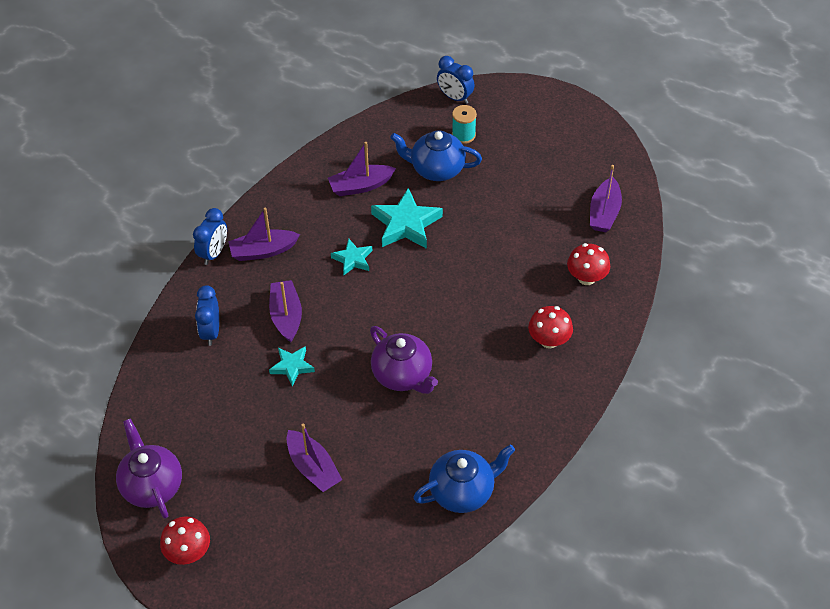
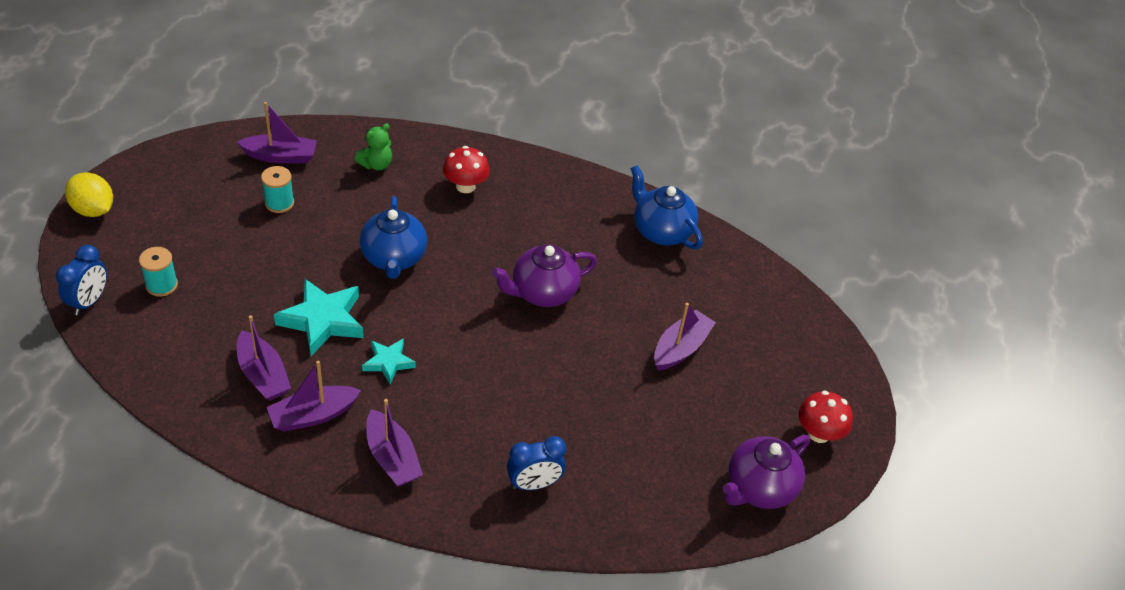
camera: 110 degrees left, 5 degrees down
(213, 253) = (406, 513): blue clock -> none
(286, 316) = (490, 411): purple boat -> purple boat (313, 415)
(292, 366) = (560, 391): turquoise star -> none
(403, 375) = (543, 292): purple teapot -> purple teapot turned 150 degrees counterclockwise
(436, 169) = (225, 304): blue teapot -> blue teapot (394, 258)
(544, 208) = (279, 203): none -> turquoise spool
(552, 99) = (93, 210): none -> yellow lemon
(586, 278) = (376, 164): red mushroom -> green teddy bear

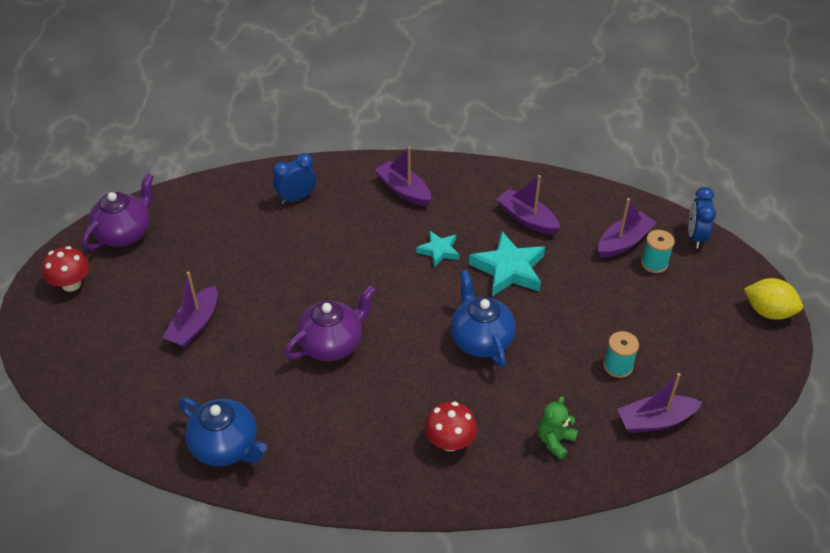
camera: 170 degrees right, 0 degrees up
(313, 415) = (474, 202): purple boat -> purple boat (624, 242)

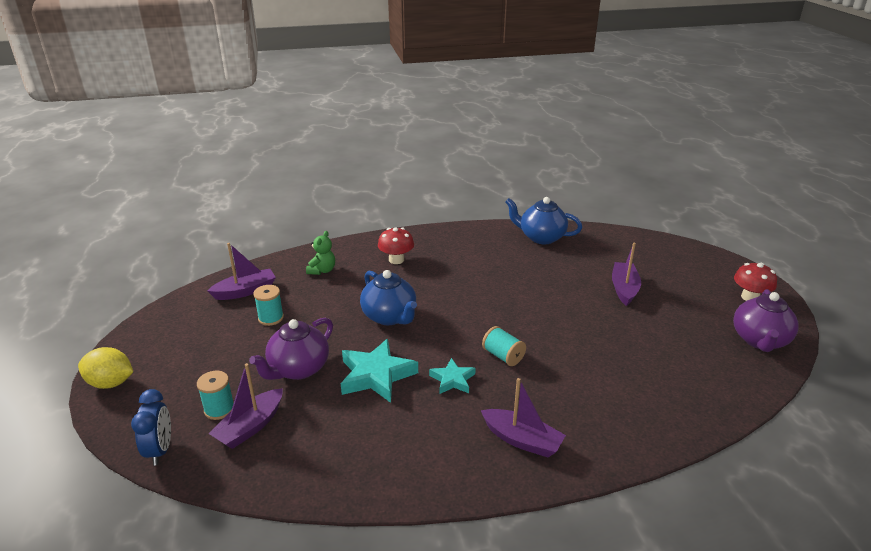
camera: 165 degrees right, 15 degrees down
(296, 198) = (634, 406): blue clock -> none
(332, 344) = (509, 295): purple teapot -> purple teapot (298, 369)
(380, 266) = (503, 356): none -> turquoise spool
(527, 219) = (365, 433): purple boat -> none

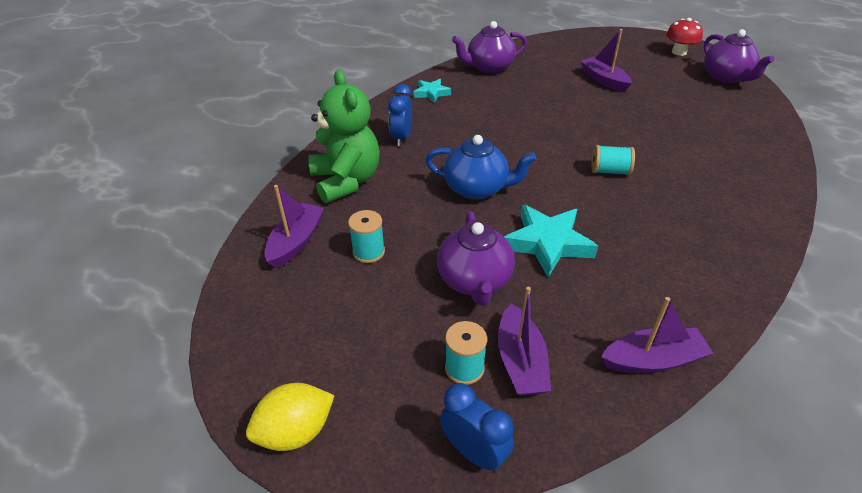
camera: 40 degrees left, 10 degrees up
(322, 270) = (346, 181): green teddy bear -> green teddy bear, size x2.04
(396, 260) = (401, 138): red mushroom -> blue clock
(452, 380) = (607, 210): turquoise star -> turquoise star (431, 93)
(522, 440) = (719, 224): purple boat -> purple boat (652, 360)
(541, 237) = (489, 67): blue teapot -> purple teapot

